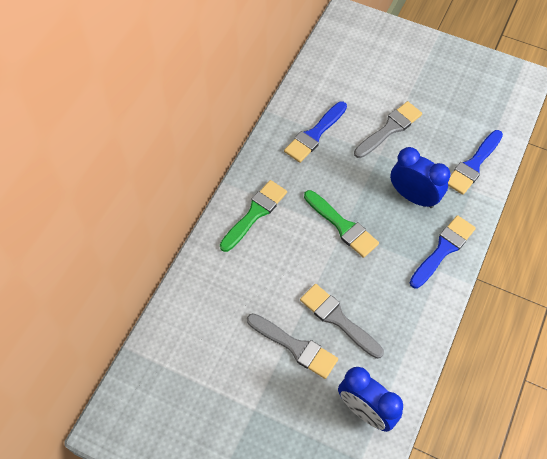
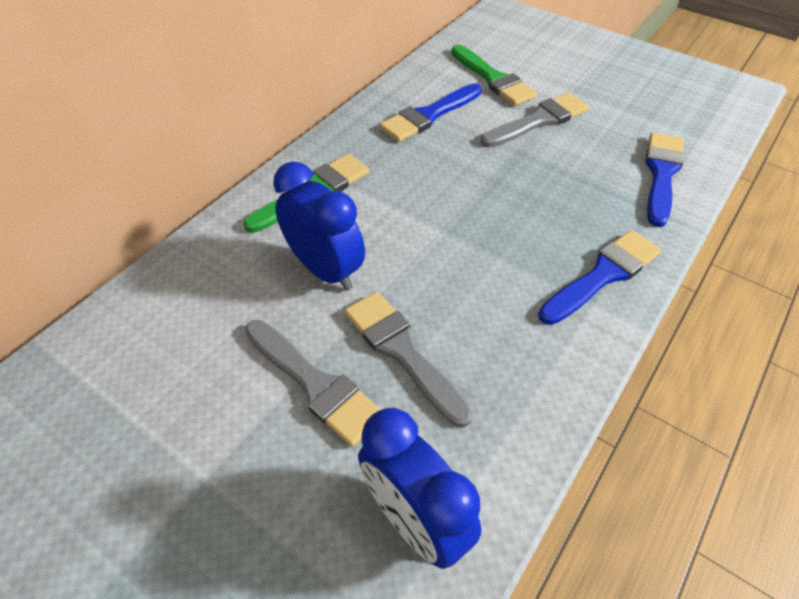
camera: 10 degrees right, 10 degrees down
(342, 226) = (442, 223): green brush -> green brush (493, 79)
(413, 197) = (562, 201): blue clock -> blue clock (325, 270)
(473, 165) = (661, 174): blue brush -> blue brush turned 150 degrees clockwise

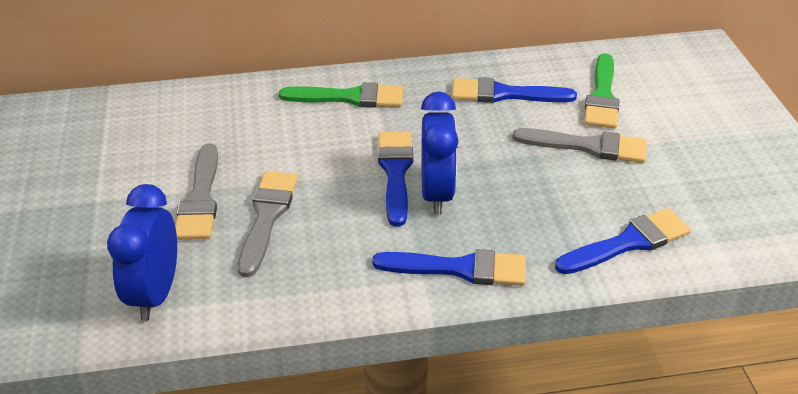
camera: 45 degrees right, 10 degrees down
(325, 270) = (290, 146): blue clock -> blue clock (436, 193)
(445, 231) = (395, 172): none -> blue brush

